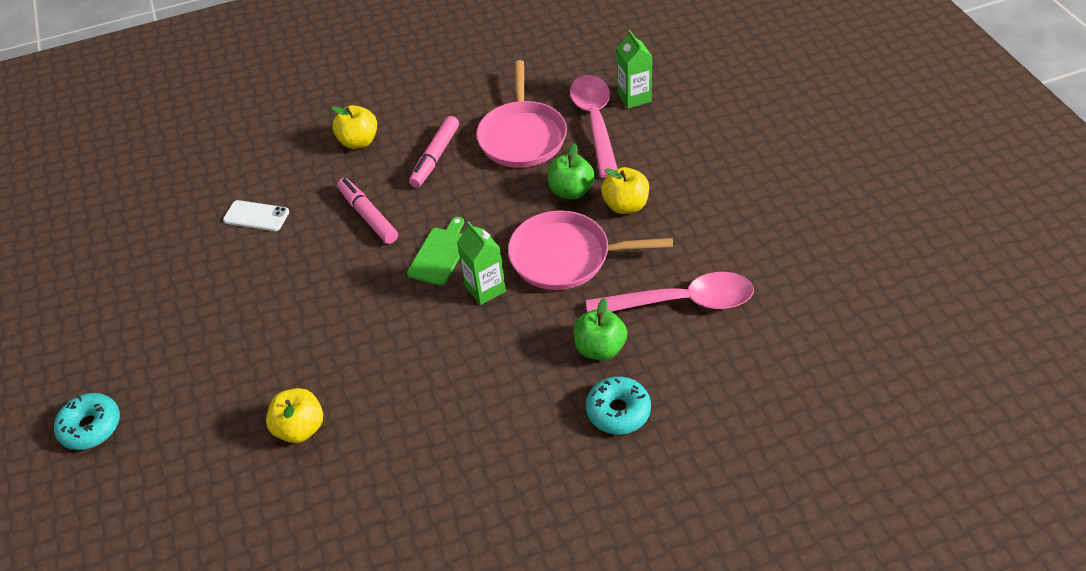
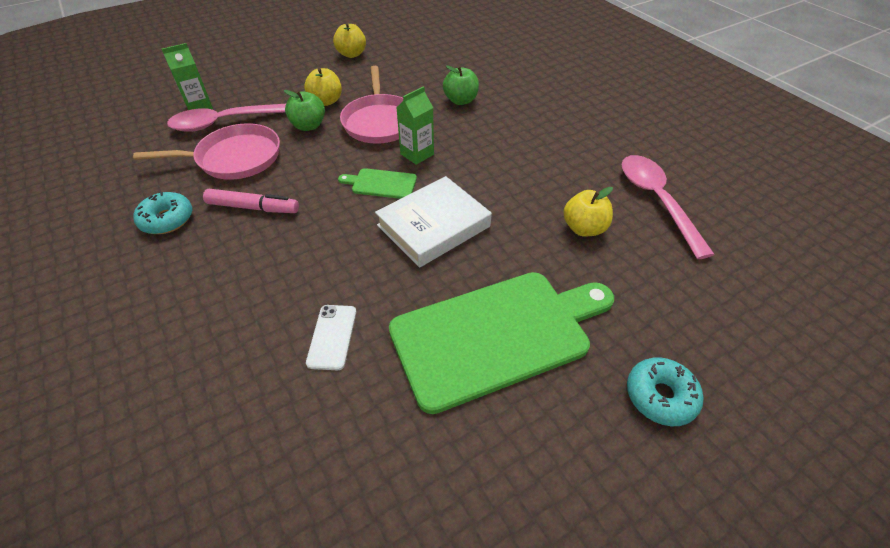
camera: 105 degrees left, 0 degrees up
(206, 323) = (496, 334): none -> green cutting board
(357, 293) = (433, 226): none -> white book
(359, 141) = (215, 272): yellow apple -> yellow apple (351, 54)
(368, 216) = (334, 239): pink marker -> none
(618, 411) = (506, 90): turquoise donut -> turquoise donut (167, 219)
(681, 302) = (415, 76): pink spoon -> pink spoon (657, 201)

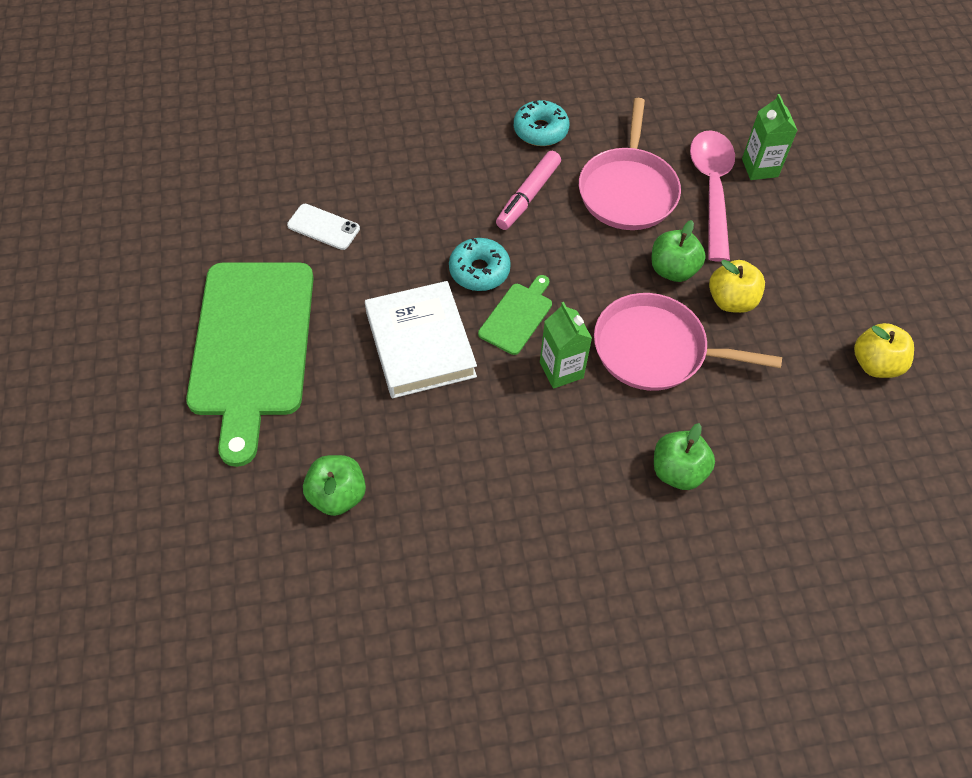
camera: 110 degrees right, 10 degrees up
(584, 228) = (337, 495): yellow apple -> green apple
(657, 201) = (337, 615): pink spoon -> none
(660, 396) = (115, 443): turquoise donut -> turquoise donut (479, 271)

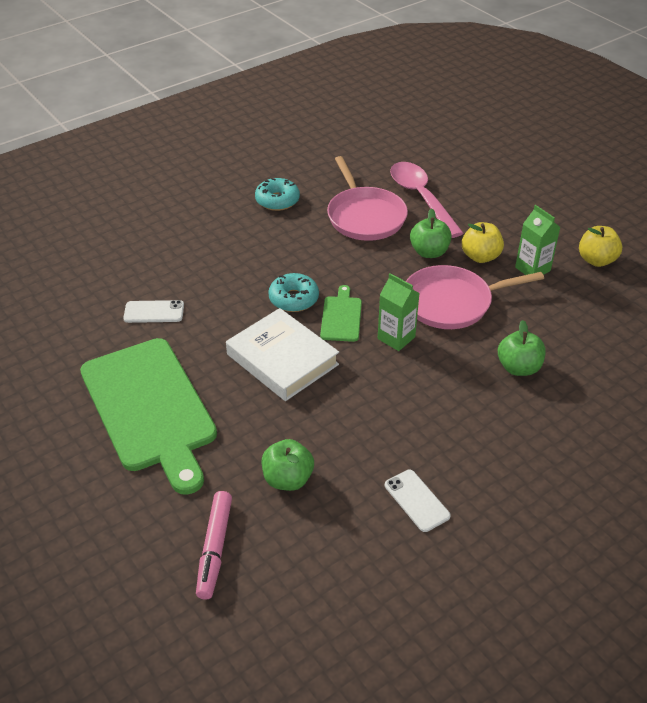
camera: 25 degrees left, 15 degrees down
(454, 586) = (416, 500): none -> white phone
(528, 196) = (297, 242): pink marker -> pink marker (215, 548)
(760, 168) = (443, 176): green carton -> green carton (532, 269)

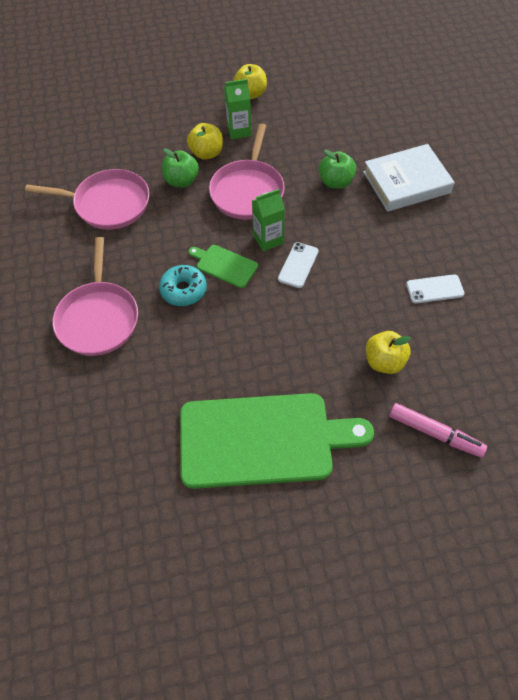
camera: 65 degrees left, 15 degrees up
(154, 312) = (137, 403): white phone -> white phone (298, 265)
(231, 257) = (98, 318): none -> pink pan
(277, 200) = (40, 257): turquoise donut -> none
(282, 359) = (253, 322): white book -> white book (406, 182)
(288, 479) = (384, 362): green apple -> yellow apple
(421, 198) = (110, 159): pink spoon -> none

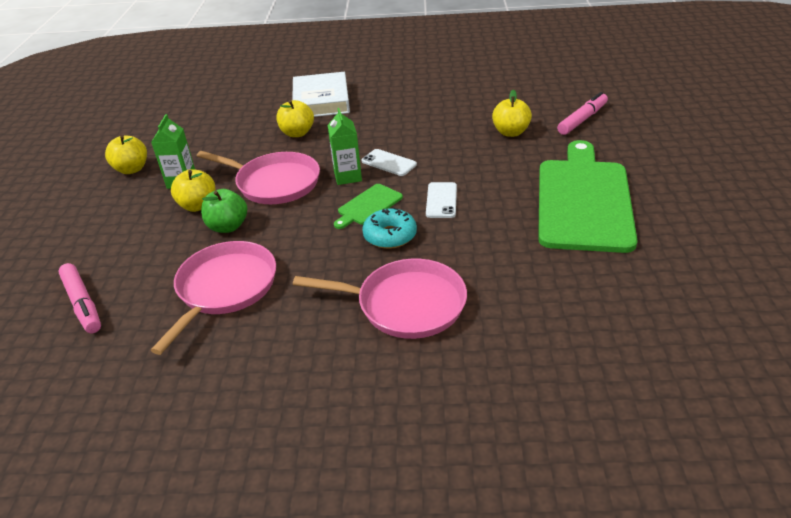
camera: 75 degrees left, 20 degrees down
(87, 135) = (83, 303): none -> pink marker
(336, 182) = (297, 133): green apple -> yellow apple
(434, 289) = (444, 103): white phone -> white phone (441, 200)

